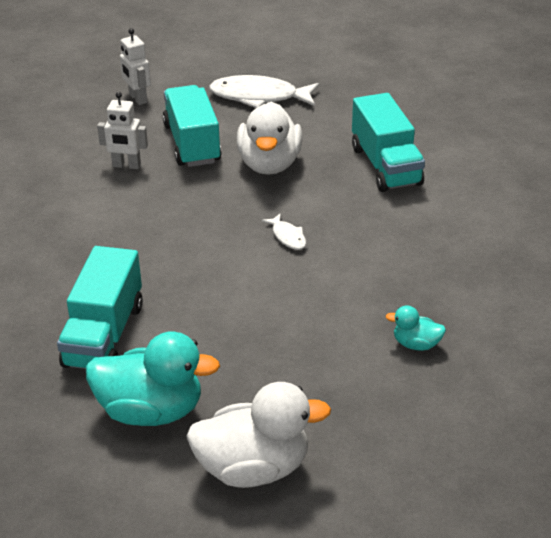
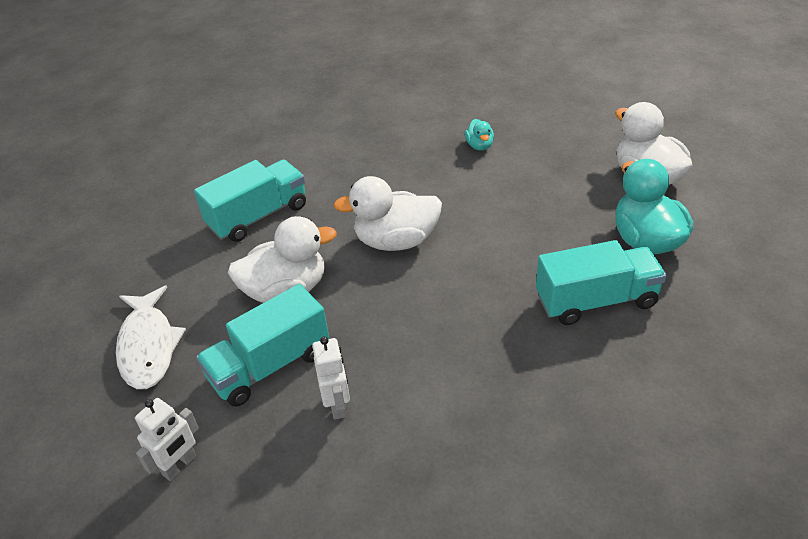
camera: 110 degrees left, 5 degrees up
(287, 236) = (396, 241): white fish -> white duck

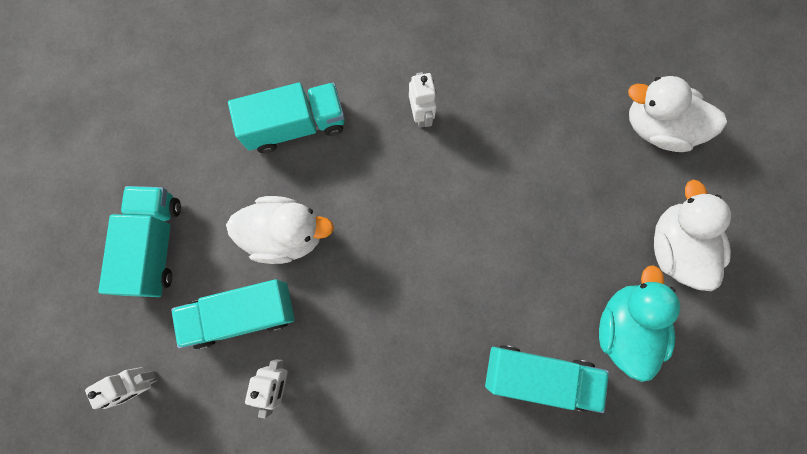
camera: 20 degrees right, 35 degrees up
(148, 346) = (155, 245): white fish -> turquoise truck
(372, 173) = (421, 115): none -> white robot
(396, 241) = (403, 219): white duck -> white duck (657, 127)
(479, 146) = (541, 123): turquoise duck -> none

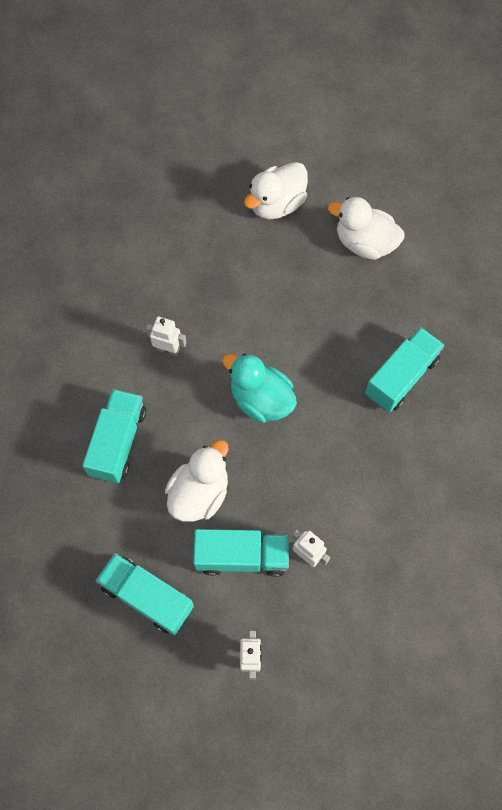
camera: 60 degrees left, 10 degrees down
(242, 314) = (241, 556): turquoise truck -> turquoise truck turned 105 degrees counterclockwise
(623, 327) = (399, 305): turquoise duck -> turquoise duck (261, 400)

